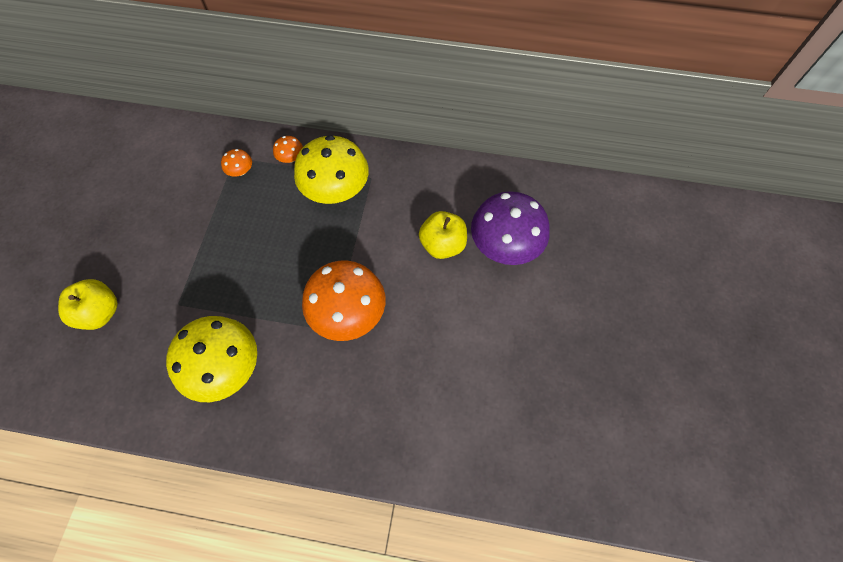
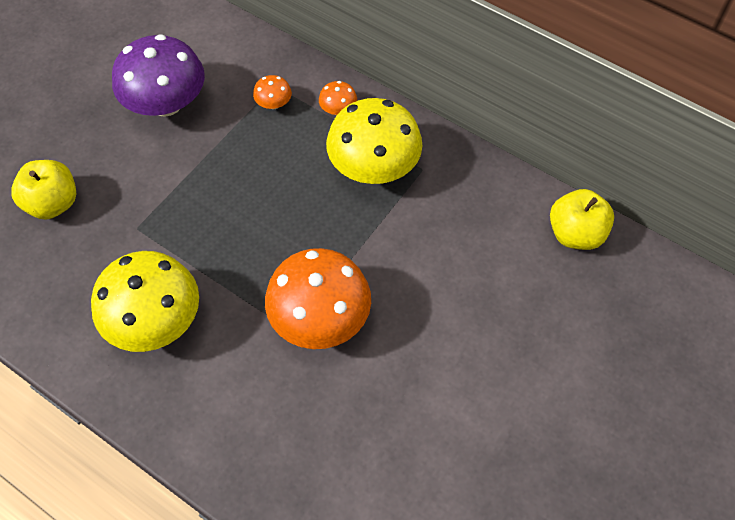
camera: 25 degrees right, 5 degrees down
(442, 245) = (472, 285): yellow apple -> yellow apple (575, 234)
(505, 244) = (552, 317): purple mushroom -> purple mushroom (166, 103)

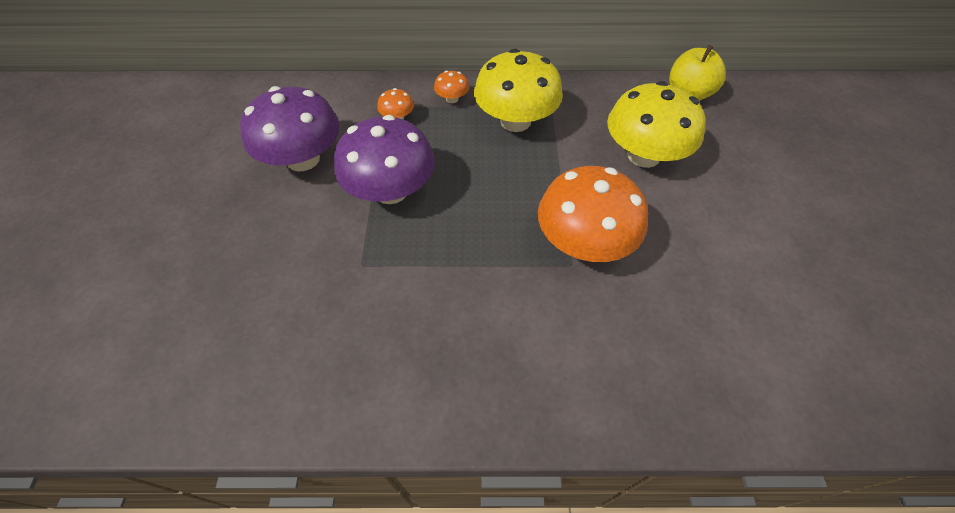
camera: 35 degrees left, 5 degrees down
(53, 203) = (257, 290): yellow apple -> none
(155, 320) = (449, 330): yellow mushroom -> yellow mushroom (643, 155)
(209, 175) = (391, 190): none -> purple mushroom

